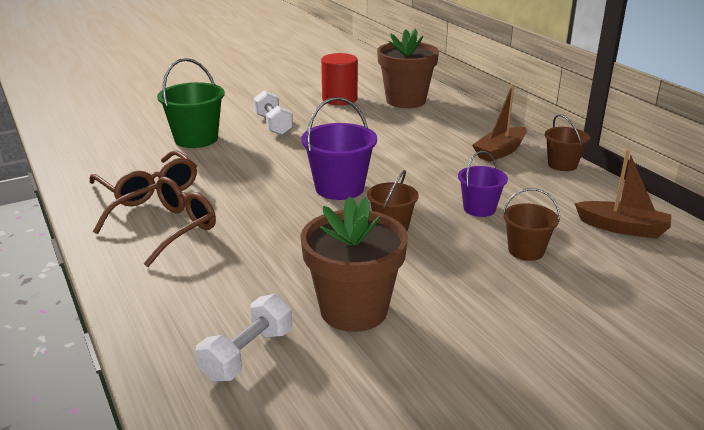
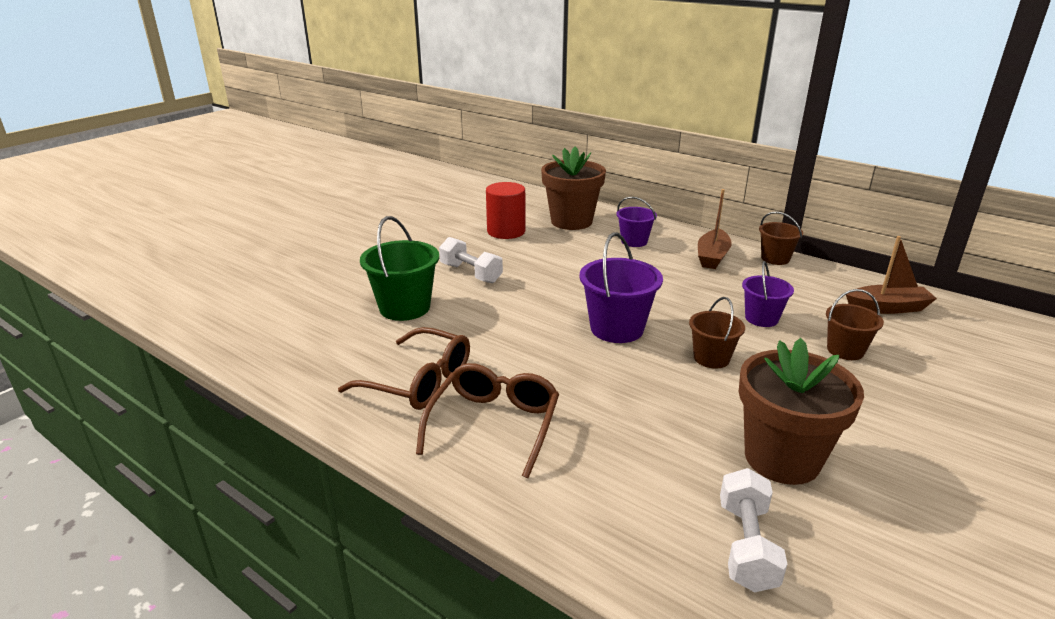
camera: 25 degrees left, 0 degrees up
(442, 126) = (634, 241): none -> purple bucket

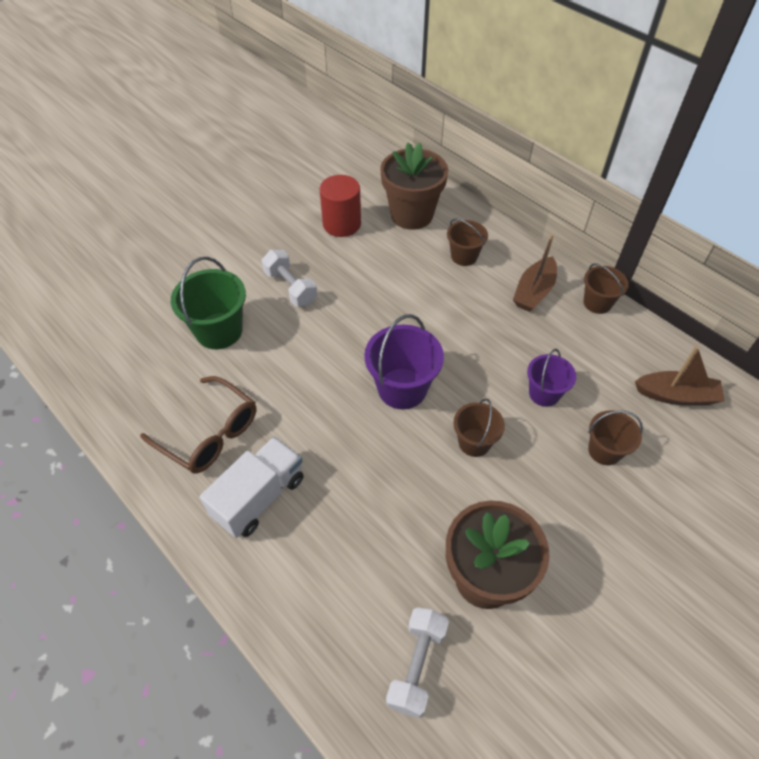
camera: 10 degrees right, 25 degrees up
(494, 424) = (259, 497): brown glasses -> white truck
(634, 241) = (464, 256): purple bucket -> brown bucket

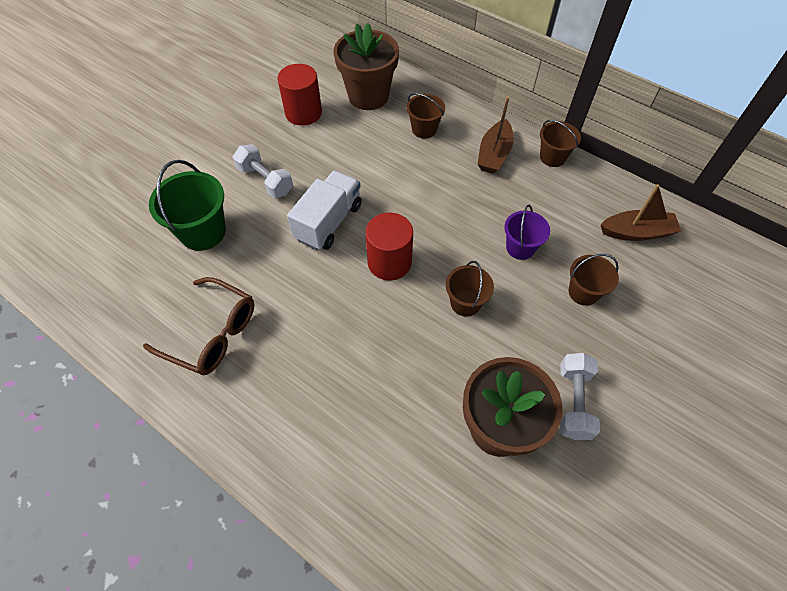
camera: 10 degrees left, 5 degrees up
(259, 497) = (272, 387): white truck -> white truck (328, 222)
(402, 388) = (389, 262): purple bucket -> red cylinder
(416, 665) = (450, 521): white dumbbell -> white dumbbell (573, 402)

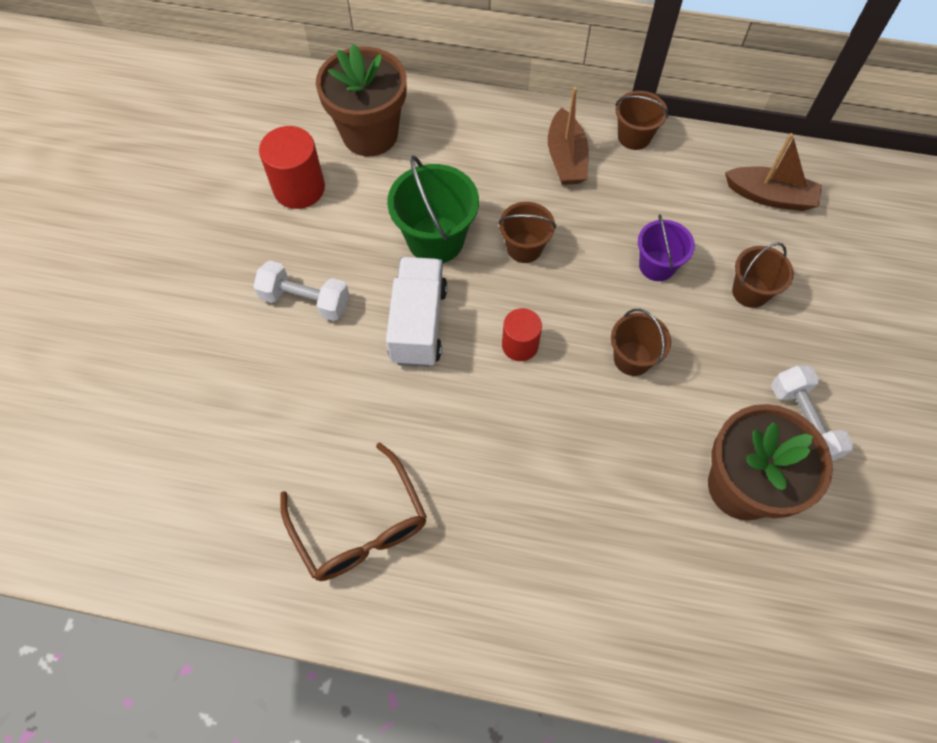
camera: 25 degrees left, 5 degrees up
(203, 232) = (266, 402): green bucket -> green bucket (435, 240)
(212, 334) = (360, 526): brown glasses -> brown glasses turned 60 degrees clockwise
(389, 262) = (520, 345): red cylinder -> red cylinder, size x0.64
(424, 129) = (465, 155): brown bucket -> brown bucket (524, 248)
(637, 232) = (770, 196): brown boat -> brown boat turned 45 degrees clockwise

